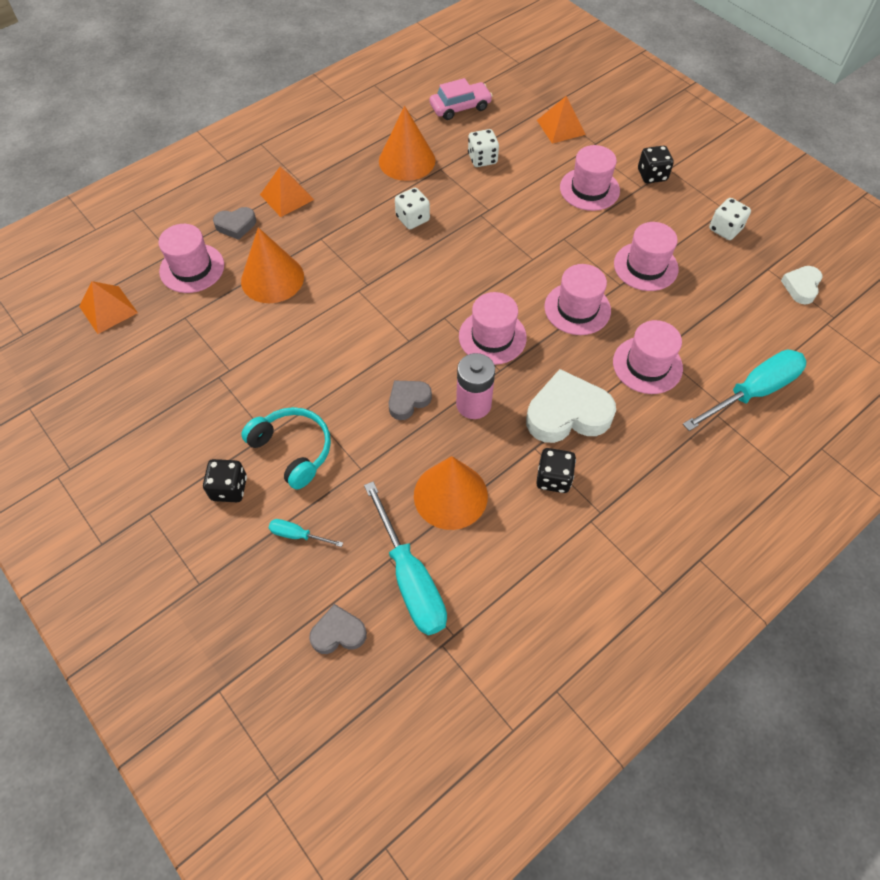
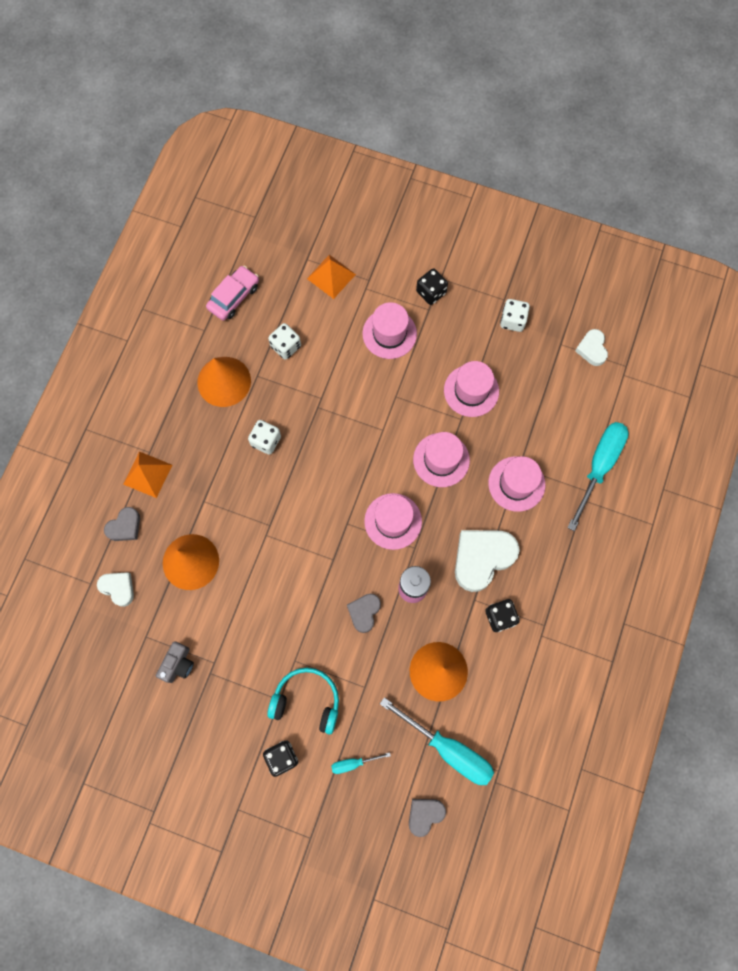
camera: 30 degrees left, 15 degrees up
(108, 309) = (78, 664): orange pyramid -> none
(192, 268) = (118, 588): pink hat -> white heart
(195, 354) = (178, 664): none -> grey camera

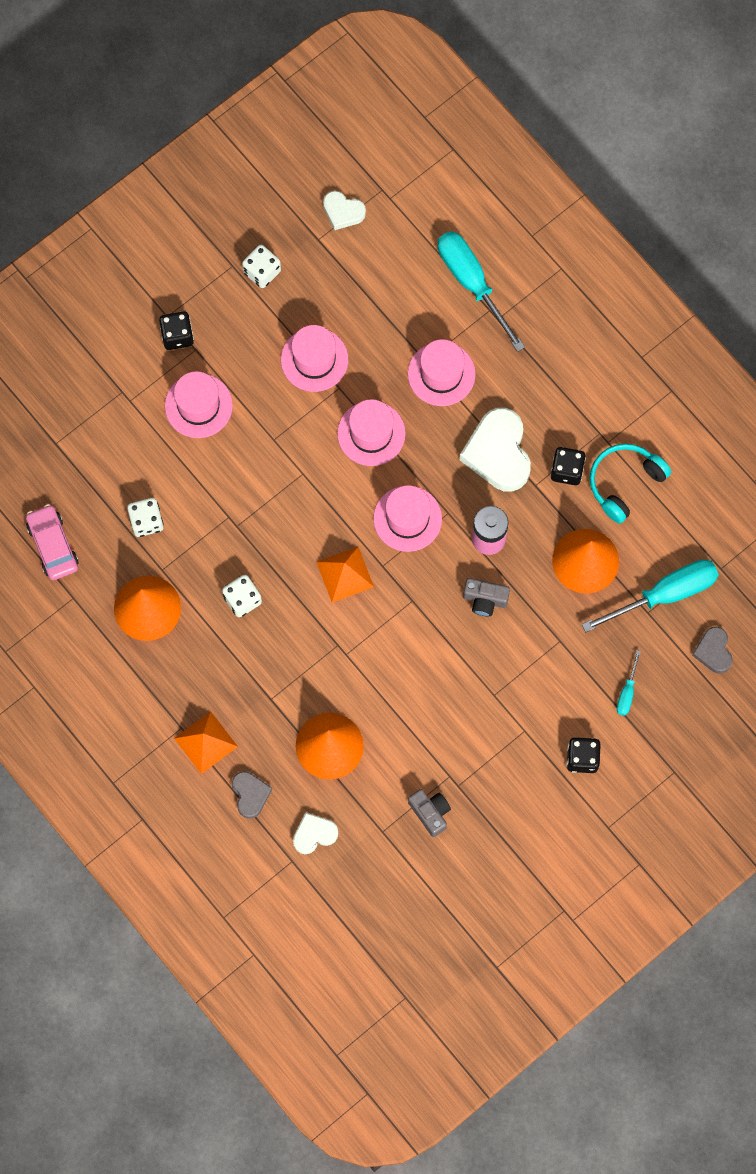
camera: 60 degrees left, 0 degrees up
(307, 700) = (540, 704): turquoise headphones -> turquoise headphones (624, 482)
(331, 276) = (93, 429): orange pyramid -> orange pyramid (345, 574)
(364, 612) = (485, 600): grey heart -> grey camera

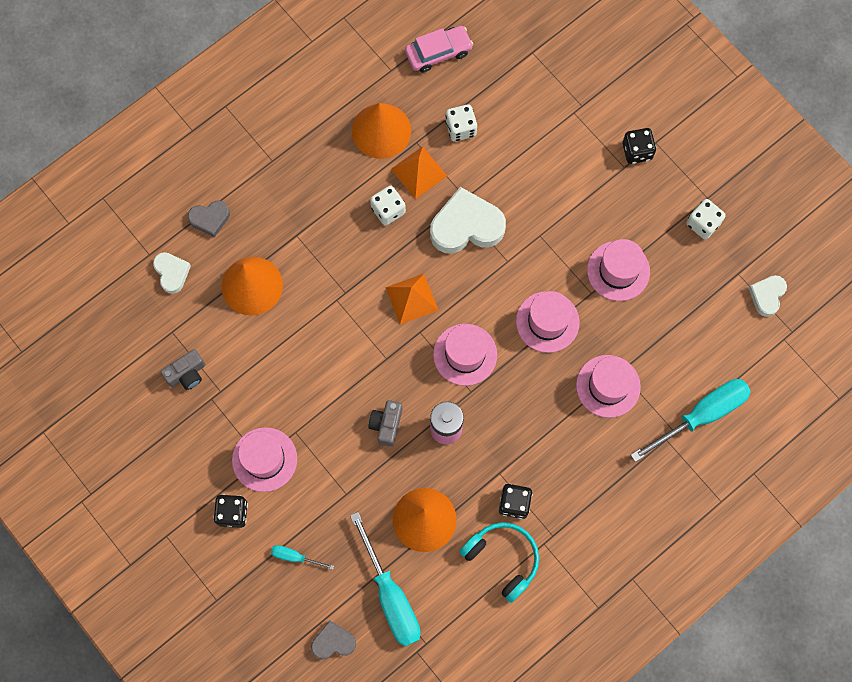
camera: 90 degrees right, 0 degrees up
(198, 406) = (570, 170): pink hat -> pink hat (264, 459)
(205, 742) = (258, 181): orange pyramid -> orange pyramid (419, 172)
(498, 453) = (530, 438): white heart -> white heart (466, 226)

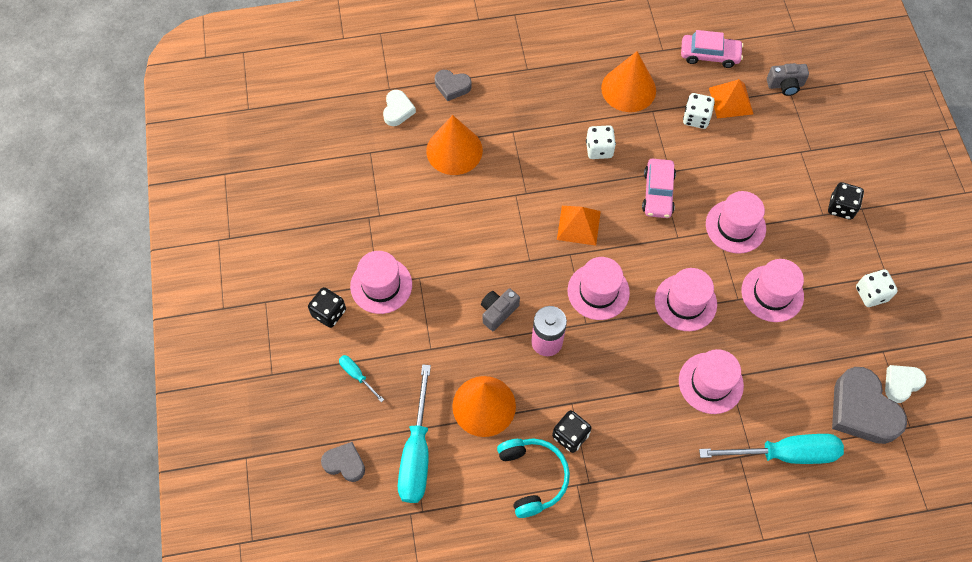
camera: 30 degrees right, 10 degrees down
(187, 374) = (361, 189): grey camera -> grey camera (785, 85)
(419, 172) = (641, 134): orange pyramid -> orange pyramid (731, 101)
(466, 226) = (658, 193): white heart -> pink car
(553, 222) = (735, 226): none -> pink hat
(746, 339) = (862, 410): none -> grey heart

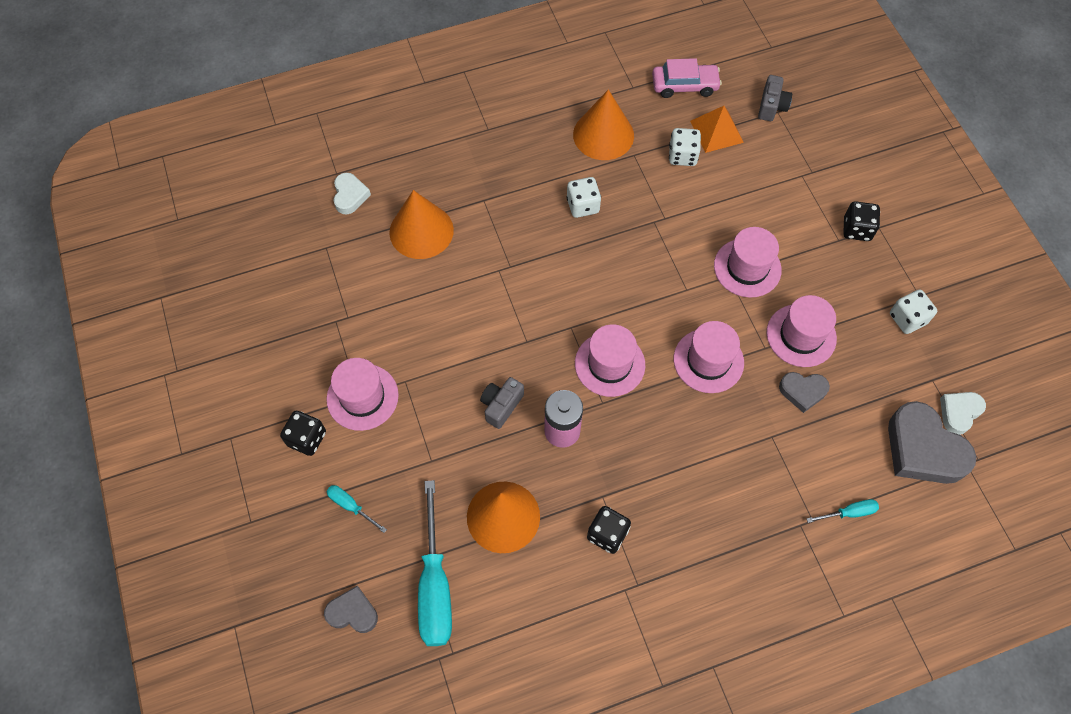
camera: 10 degrees left, 0 degrees up
(452, 86) = (407, 160): grey heart -> grey heart (802, 391)
(533, 477) = (573, 590): turquoise headphones -> none
(578, 225) = (575, 293): orange pyramid -> none
(658, 193) = (656, 244): pink car -> none
(710, 383) = (753, 447): pink hat -> none
(784, 453) = (849, 513): turquoise screwdriver -> turquoise screwdriver, size x0.46
(785, 85) = (771, 106): grey camera -> grey camera turned 60 degrees counterclockwise

